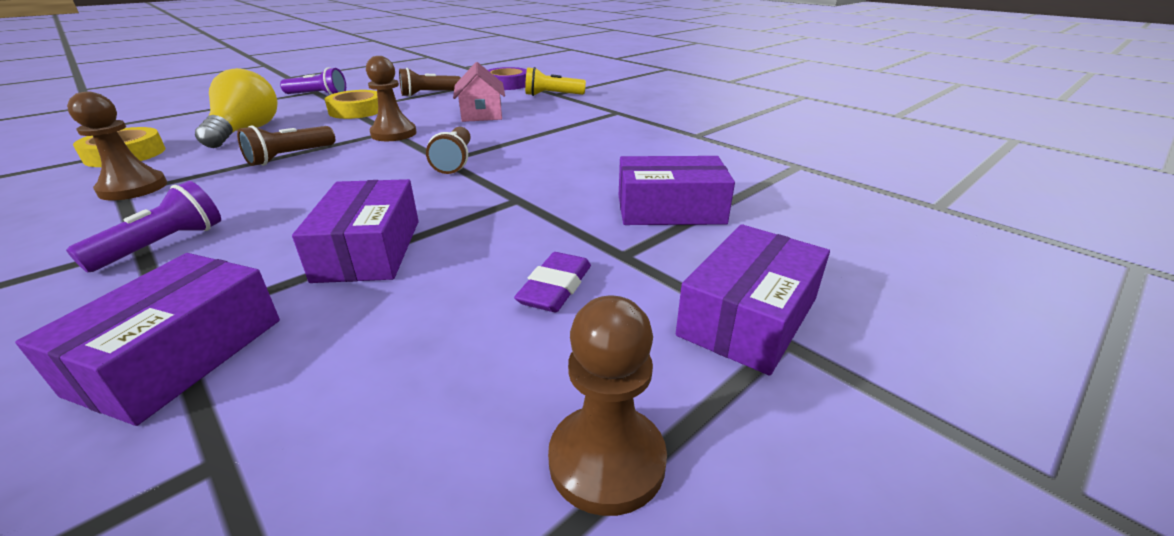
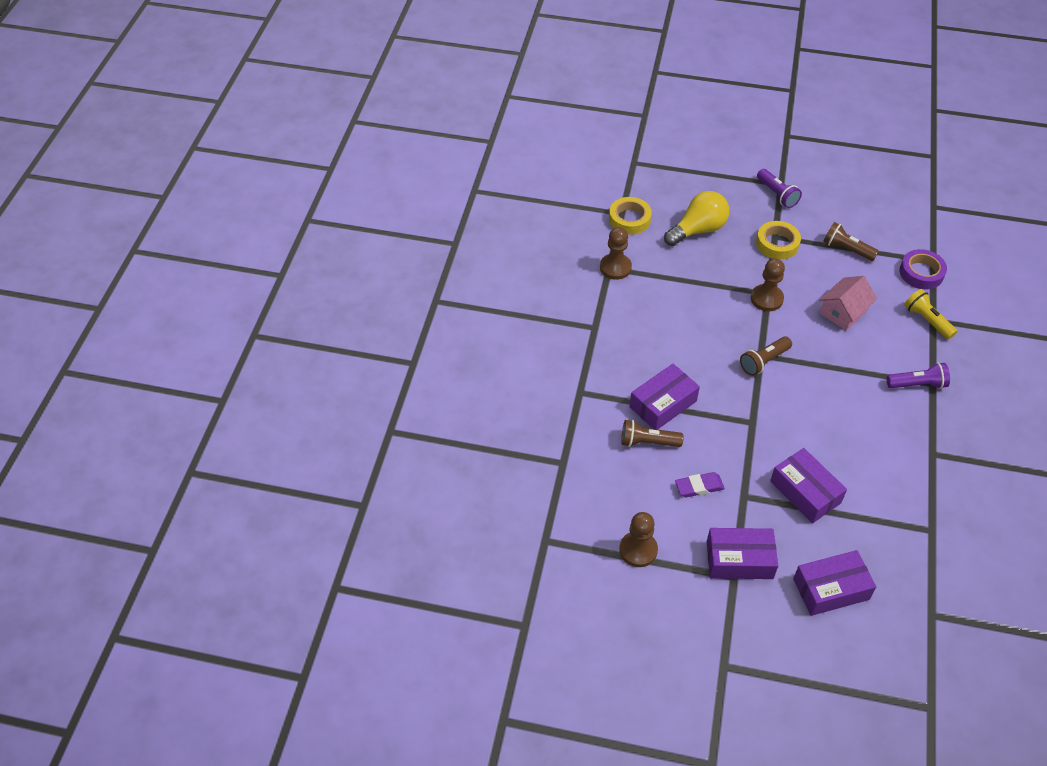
camera: 55 degrees right, 20 degrees up
(163, 245) = (602, 335): purple flashlight -> purple flashlight (917, 384)
(180, 355) = (575, 411): purple box -> purple box (831, 589)
(290, 157) = (695, 286): brown flashlight -> brown flashlight (648, 442)

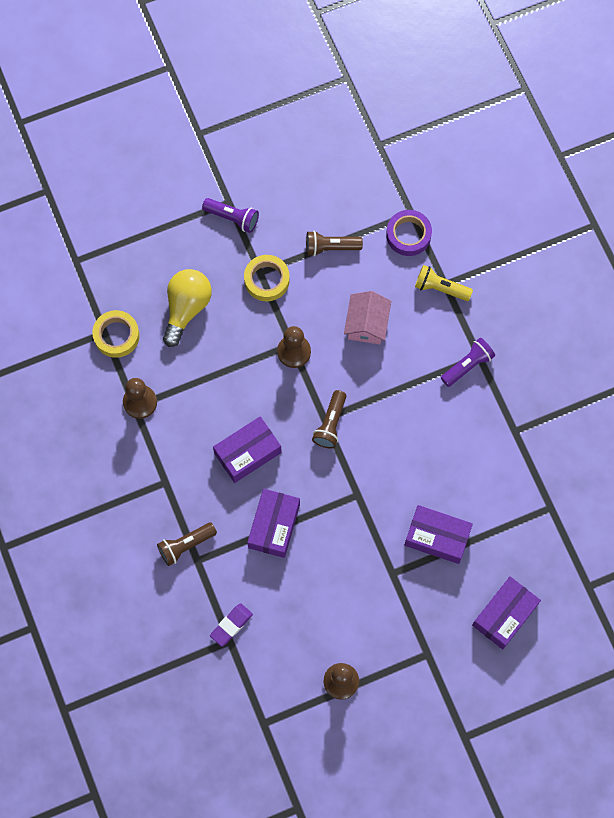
camera: 35 degrees left, 20 degrees up
(648, 442) = (285, 573): brown flashlight -> brown flashlight (186, 545)
(699, 487) = (352, 589): purple eraser -> purple eraser (231, 625)
(739, 560) = (423, 636): purple box -> purple box (247, 453)

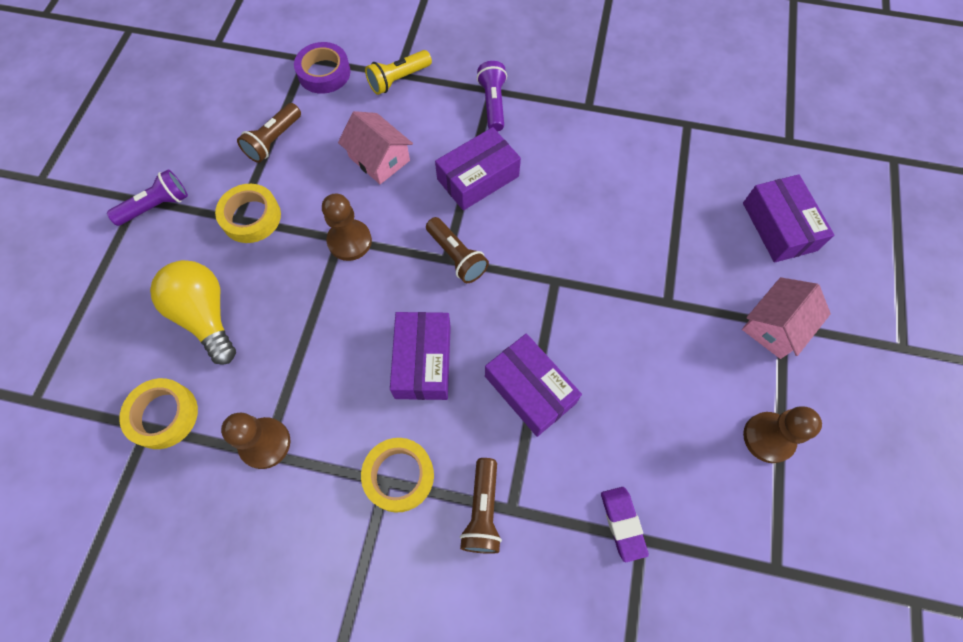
camera: 55 degrees left, 5 degrees down
(173, 487) = (399, 476): none -> yellow tape
(423, 649) = (775, 326): none -> pink house
(437, 537) = (654, 235): purple box -> purple box (478, 178)

